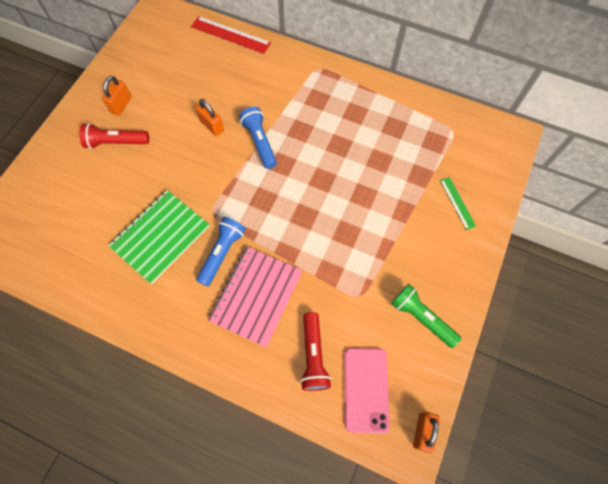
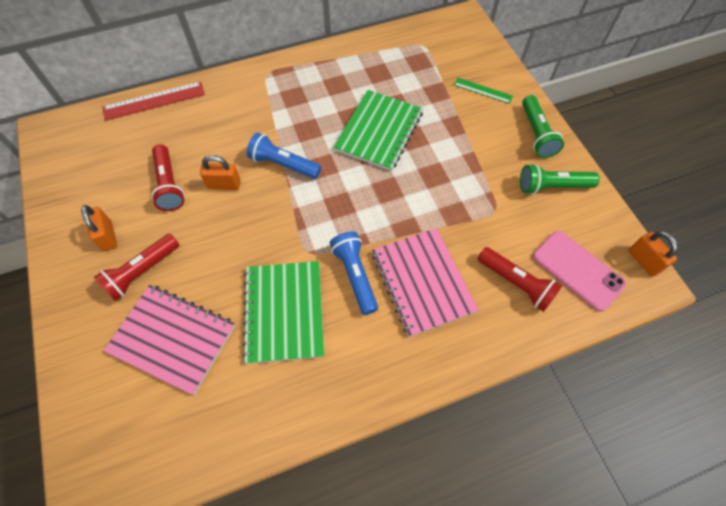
camera: 45 degrees left, 5 degrees down
(91, 196) = (172, 339): none -> pink notebook
(183, 99) = (169, 184): none -> red flashlight
(345, 171) = (379, 131): none -> green notebook
(458, 270) = (536, 134): none -> green flashlight

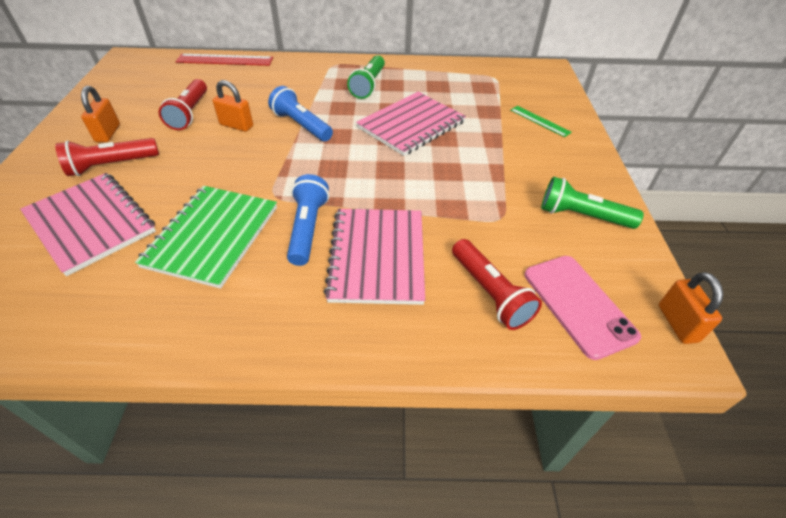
camera: 20 degrees right, 15 degrees down
(379, 131) = (411, 125): green notebook -> pink notebook
(536, 134) = (584, 168): green flashlight -> green flashlight (368, 85)

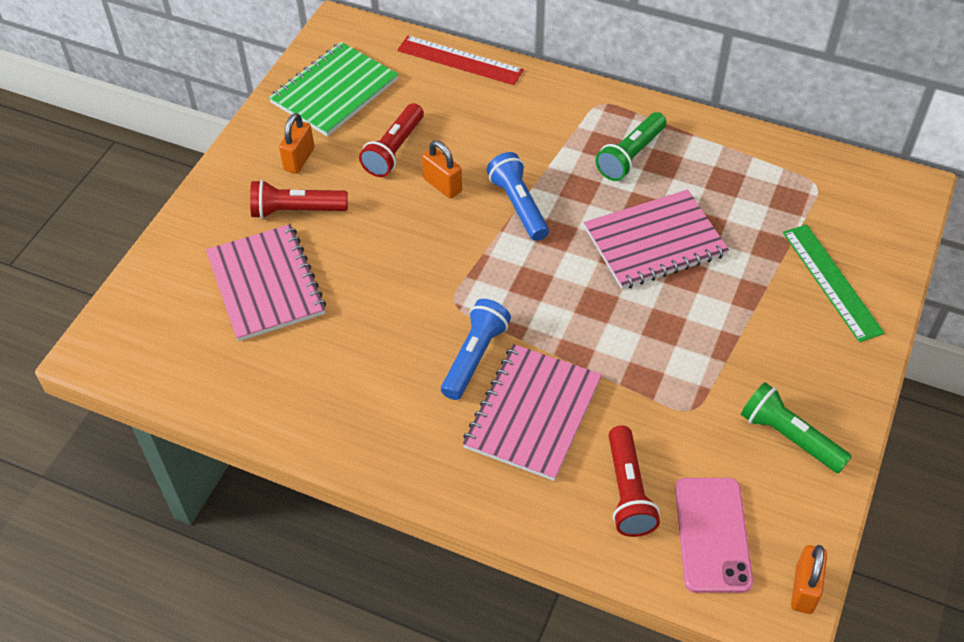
camera: 25 degrees right, 5 degrees up
(212, 236) = (377, 336): green notebook -> green notebook (334, 91)
(540, 121) = (831, 282): green ruler -> green ruler, size x1.66

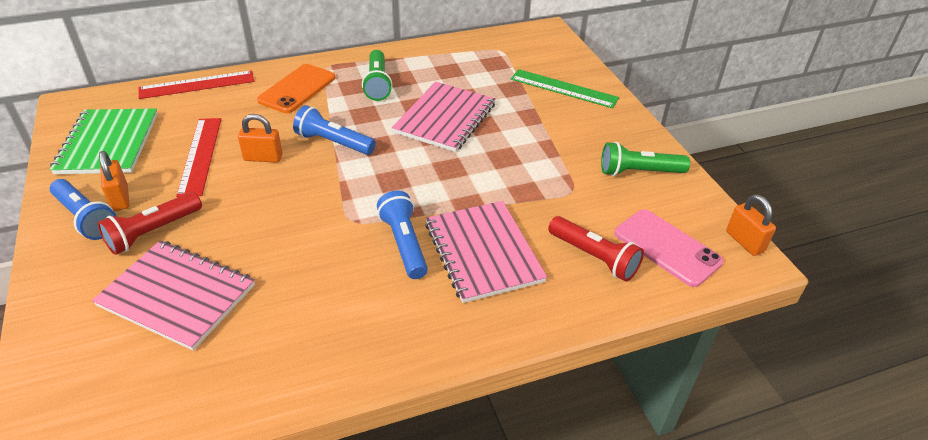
camera: 45 degrees left, 10 degrees down
(261, 164) = (86, 218): none -> blue flashlight
(394, 150) = (200, 155): red flashlight -> red ruler
(545, 118) = (297, 89): none -> orange phone

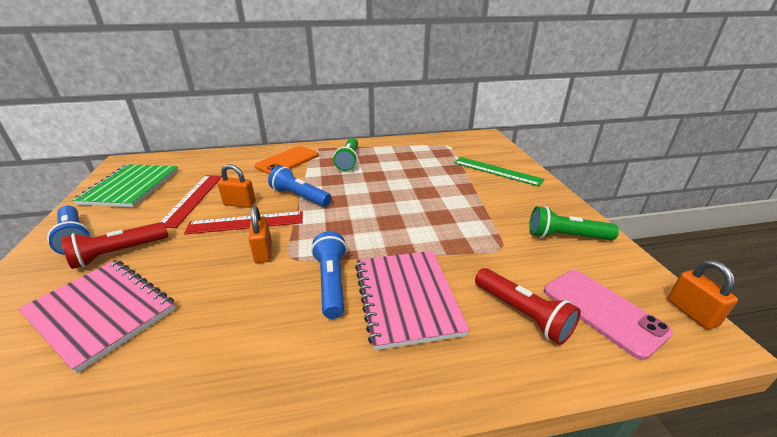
camera: 10 degrees right, 10 degrees down
(120, 198) = (112, 225): orange padlock -> orange padlock (263, 252)
(197, 85) = (217, 155): red ruler -> red ruler (246, 223)
(445, 118) = (395, 185): pink notebook -> none

